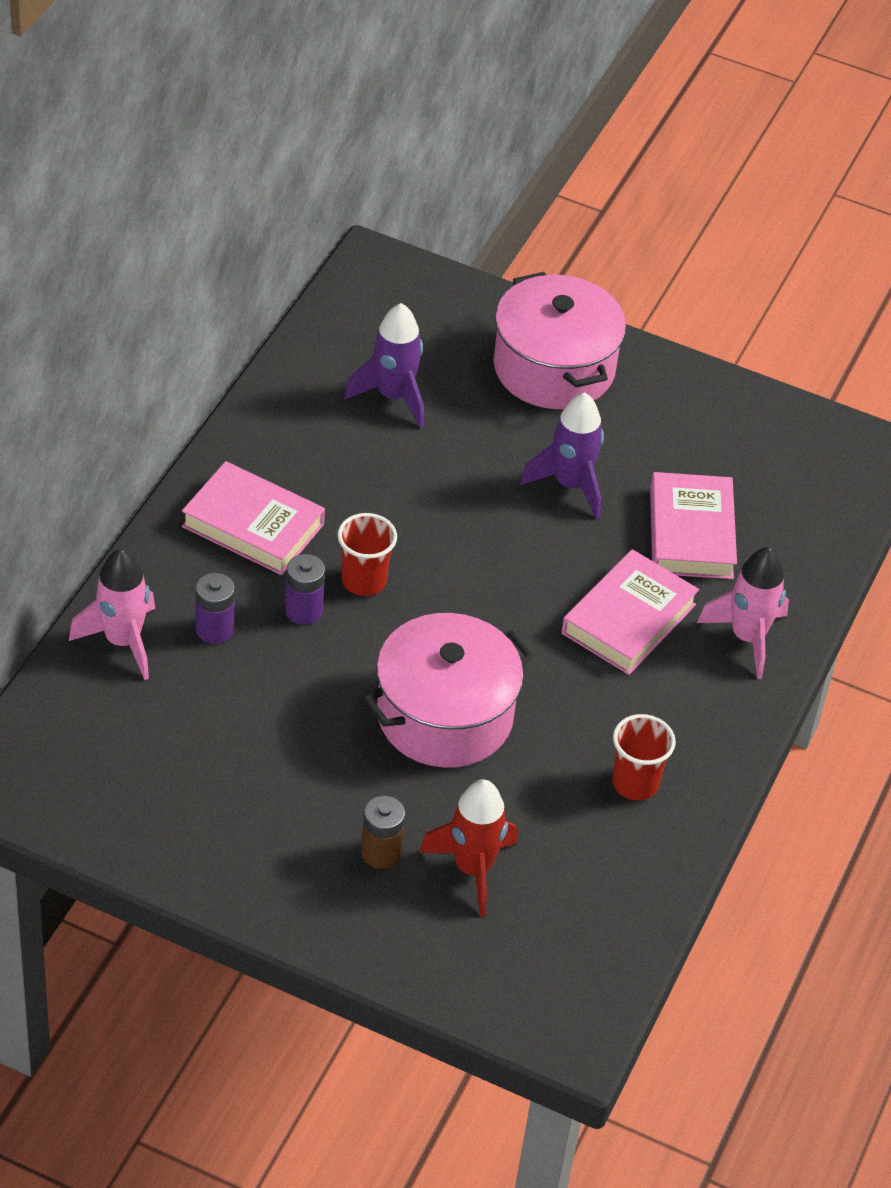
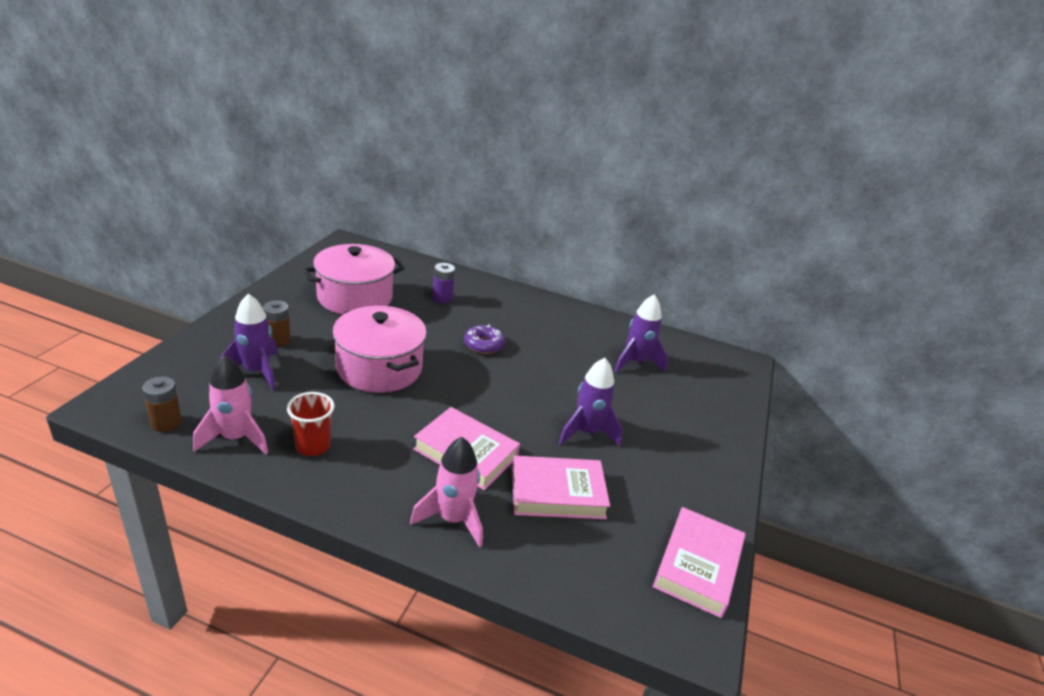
camera: 85 degrees right, 15 degrees down
(123, 641) = (432, 274): pink rocket -> pink rocket (235, 438)
(253, 525) = (518, 312): pink book -> pink book (697, 566)
(303, 610) = (458, 324): purple battery -> none
(364, 581) = (483, 345): red cup -> purple donut
(472, 869) = (256, 372): red rocket -> purple rocket
(554, 368) = (695, 431): pink pot -> pink pot (355, 297)
(607, 955) = (166, 422): none -> brown battery

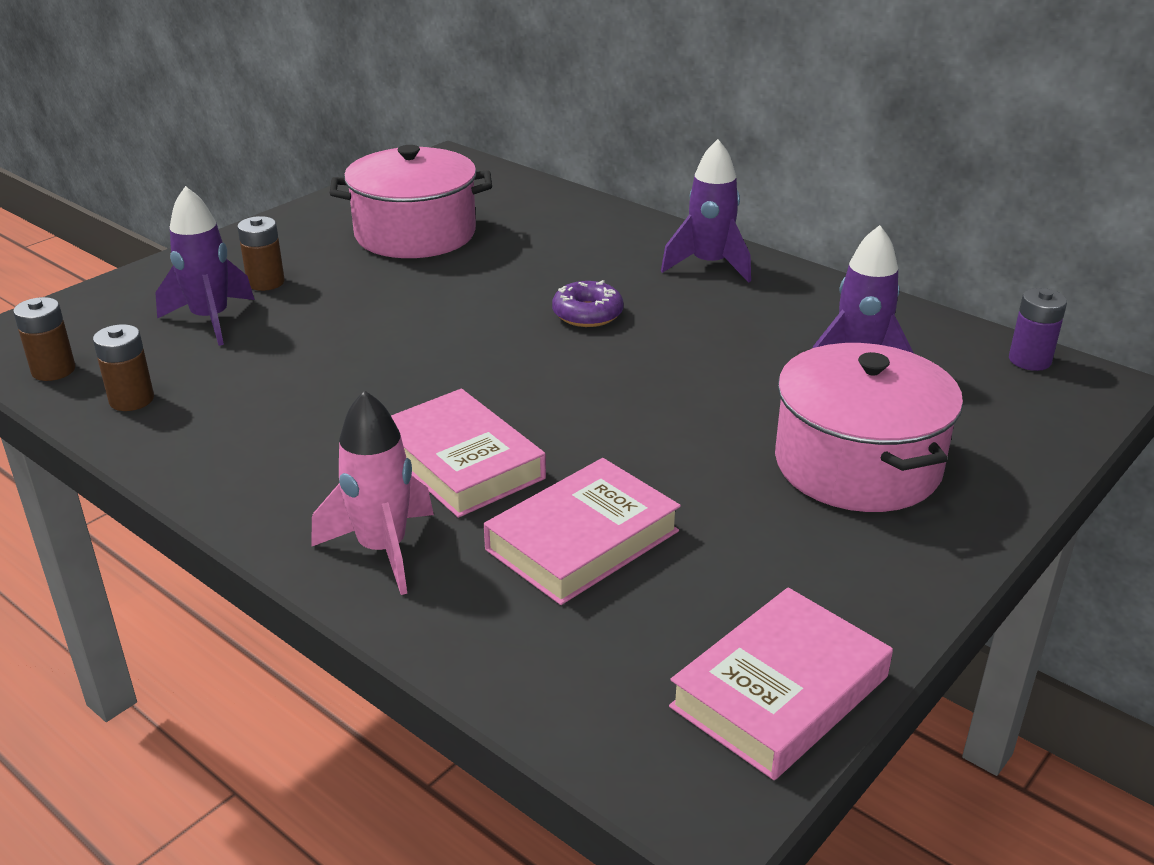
camera: 25 degrees right, 0 degrees up
(235, 438) = (131, 400): pink rocket -> brown battery
(313, 446) = (232, 423): red cup -> none
(379, 368) = (394, 331): pink pot -> pink pot (857, 465)
(442, 298) = (557, 243): purple battery -> purple battery (1029, 360)
(557, 493) = (582, 540): pink book -> pink book turned 60 degrees counterclockwise
(587, 432) = (693, 459): purple rocket -> purple rocket (709, 265)

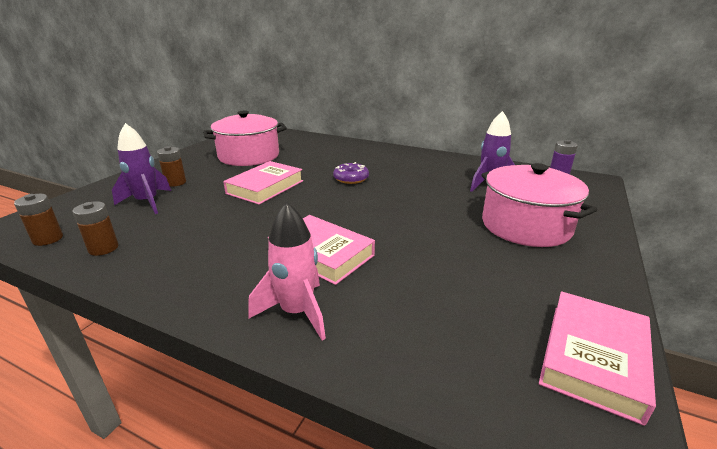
camera: 15 degrees left, 5 degrees down
(582, 540) = (415, 286): pink book -> pink book (265, 187)
(709, 265) = (395, 155): purple rocket -> none

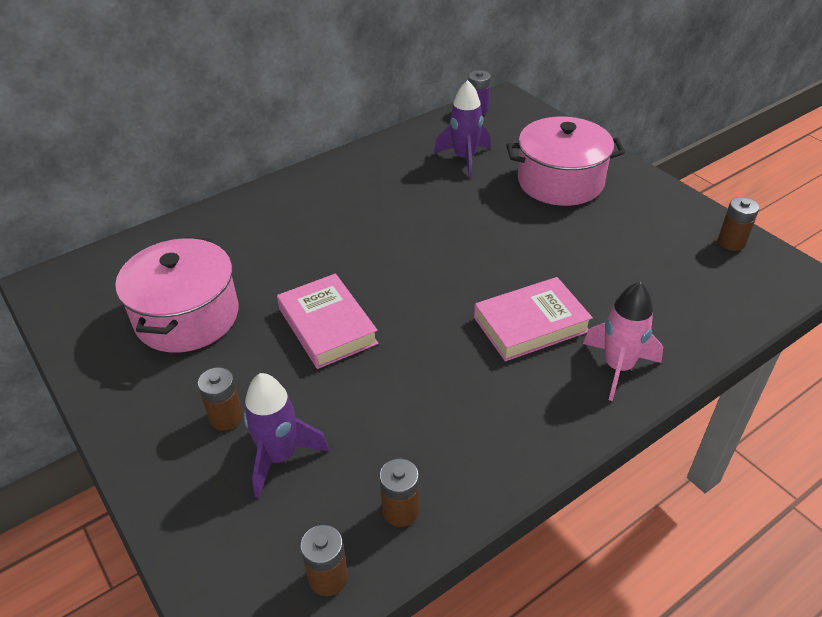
camera: 60 degrees left, 15 degrees up
(351, 178) = (365, 245): purple donut -> none
(593, 358) = (731, 242): pink book -> brown battery

